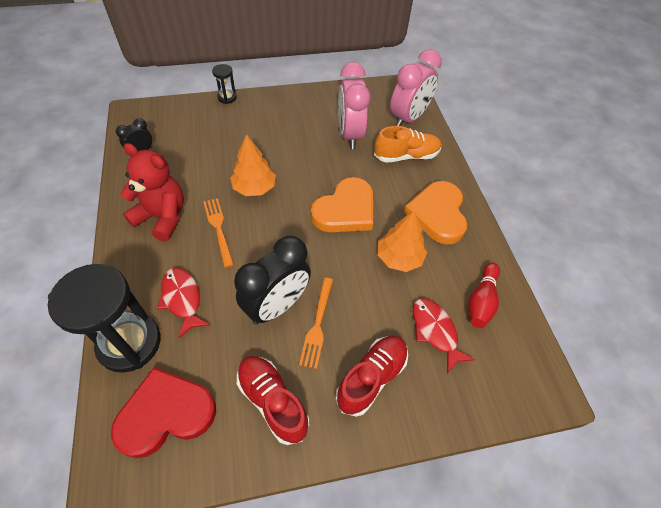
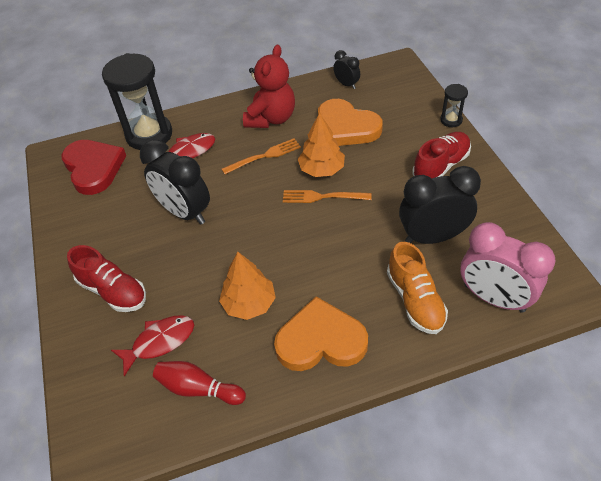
camera: 90 degrees right, 5 degrees down
(272, 401) = (97, 226): red shoe -> red shoe (441, 166)
(317, 324) = (166, 244): orange fork -> orange fork (323, 197)
(345, 210) = (307, 248): orange heart -> orange heart (346, 127)
(350, 135) = (432, 237): pink clock -> black clock

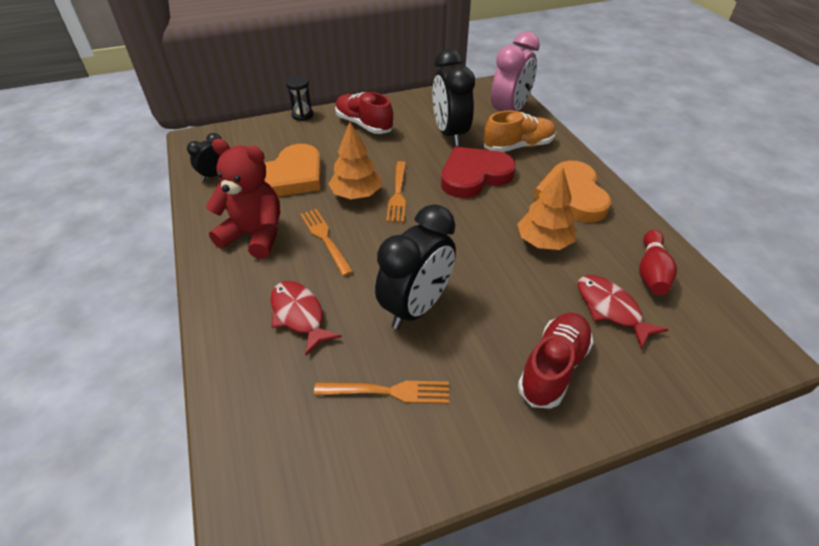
camera: 95 degrees left, 5 degrees down
(93, 168) = (309, 444): red heart -> red heart (474, 175)
(118, 200) = (388, 391): none -> orange fork
(149, 134) = (244, 371): black hourglass -> none

